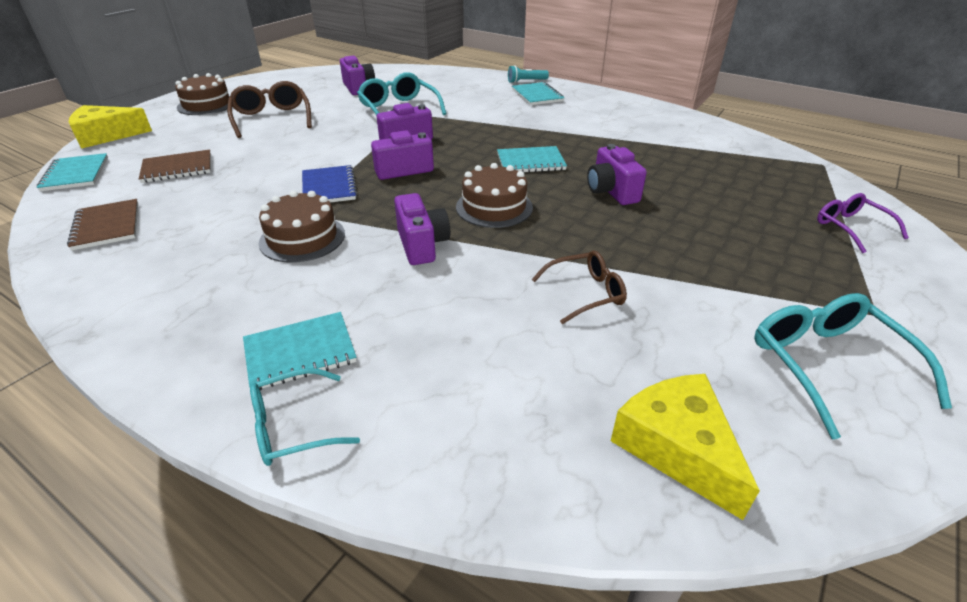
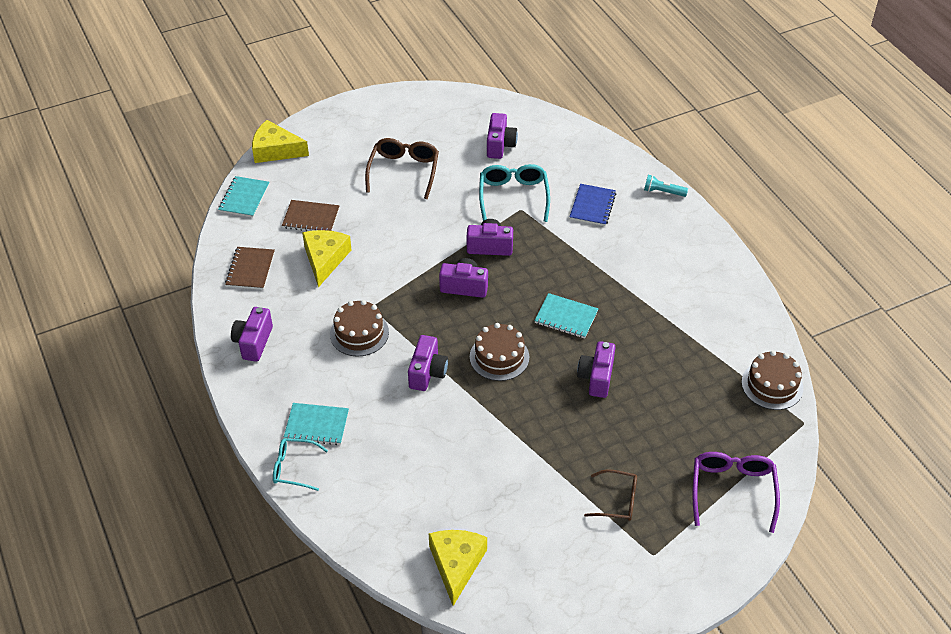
camera: 30 degrees right, 10 degrees up
(140, 293) = (253, 342): none -> purple camera
(206, 105) = (362, 128): brown cake -> brown cake (772, 385)
(214, 192) = (325, 259): none -> yellow cheese
(329, 187) = (402, 285): blue notebook -> blue notebook (592, 206)
(537, 95) = (652, 221): turquoise notebook -> none
(585, 293) = (495, 457): brown glasses -> brown glasses (617, 501)
(828, 365) = (581, 567): turquoise glasses -> none
(851, 228) = (732, 490): purple glasses -> purple glasses, size x1.54

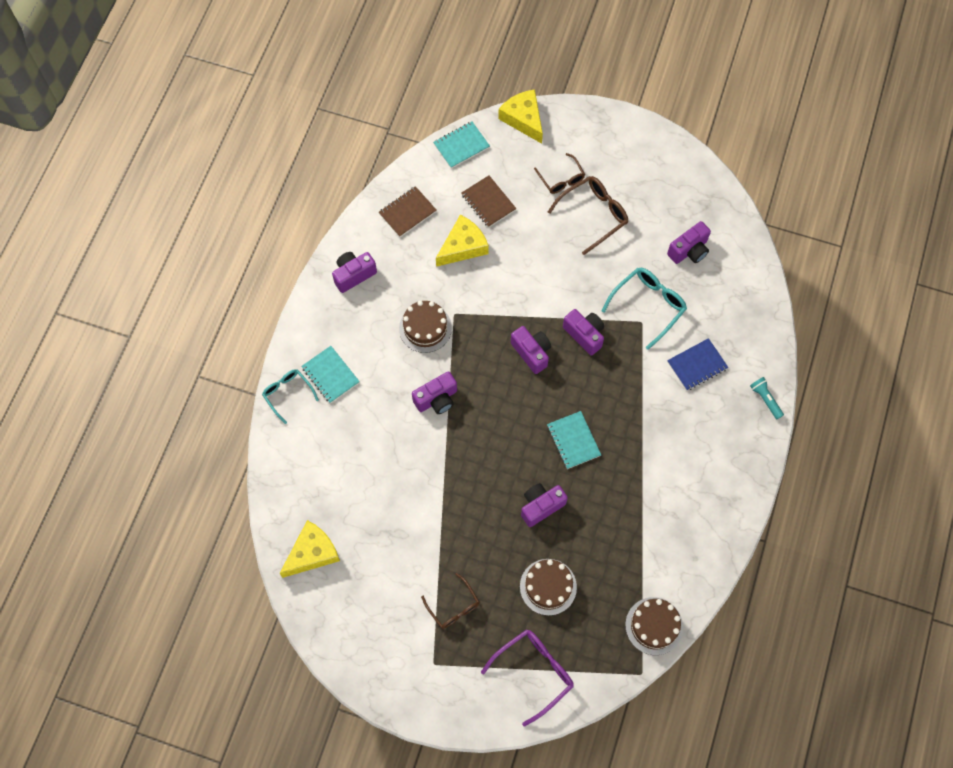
camera: 45 degrees right, 20 degrees up
(351, 166) = (561, 179): none -> brown glasses
(499, 357) = (495, 430): brown cake -> brown cake (548, 587)

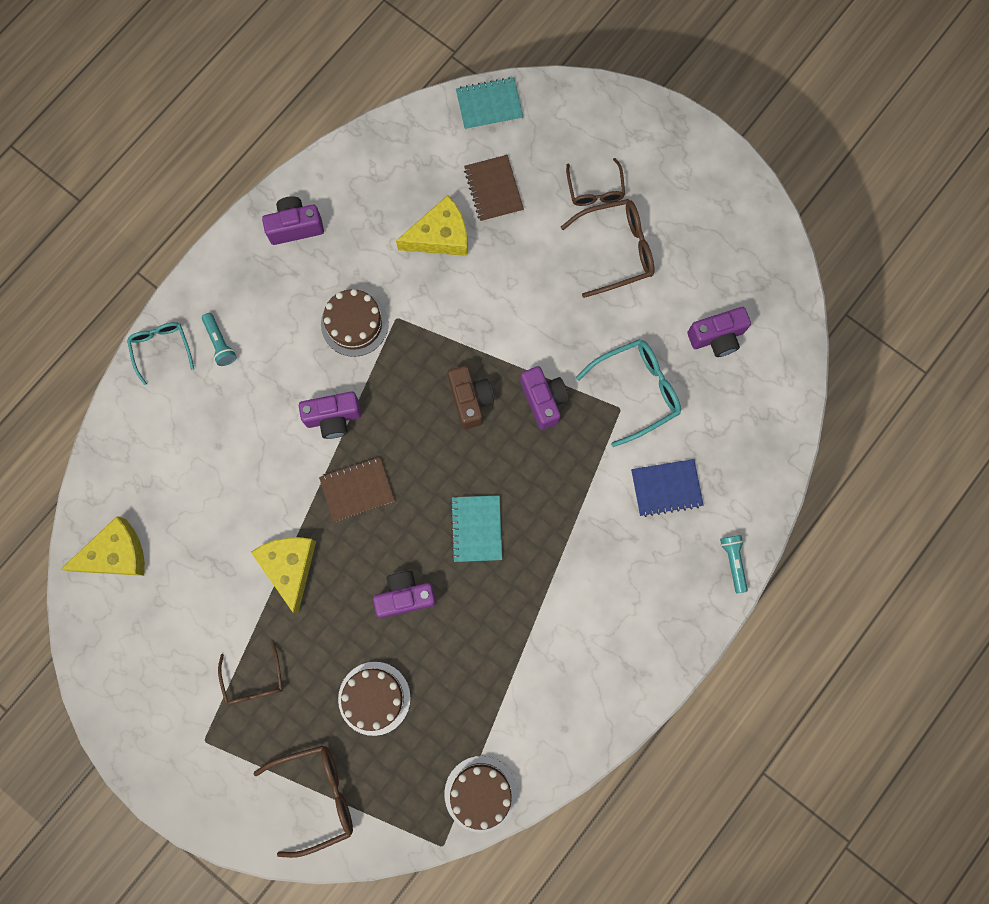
camera: 20 degrees right, 10 degrees up
(330, 375) = (220, 343): turquoise notebook -> turquoise flashlight
(407, 212) = (390, 169): brown notebook -> brown notebook (357, 489)
(523, 119) = (579, 95): yellow cheese -> yellow cheese (289, 567)
(531, 353) = (470, 400): purple camera -> brown camera
(534, 672) = (316, 796): purple glasses -> brown glasses

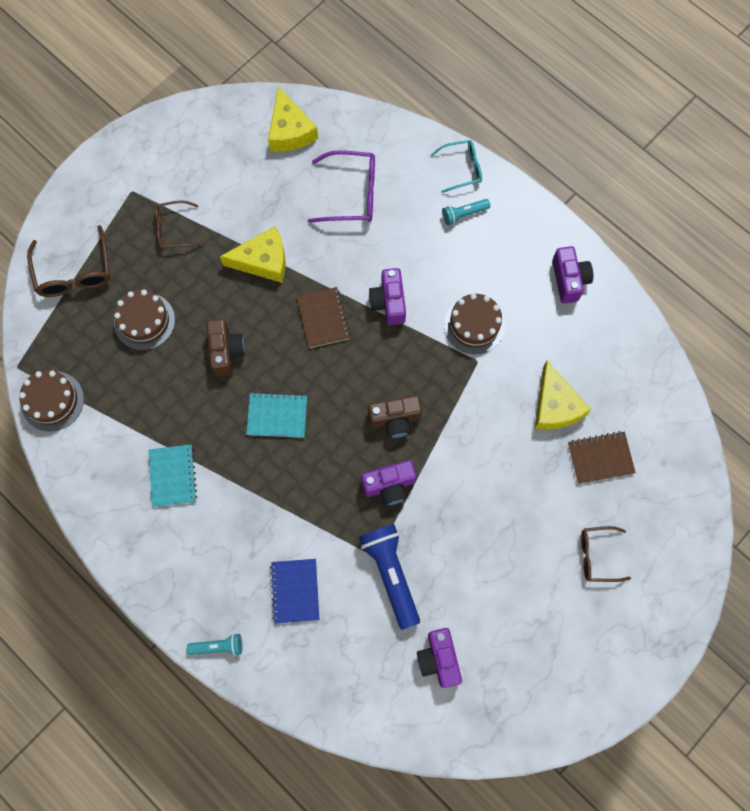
camera: 95 degrees right, 5 degrees down
(198, 472) = (352, 194): none -> purple glasses
(405, 596) = (226, 351): purple camera -> brown camera
(489, 105) = (689, 461): turquoise notebook -> turquoise notebook (173, 476)
(616, 250) = (534, 570): brown glasses -> none
(637, 391) = (391, 574): turquoise glasses -> blue flashlight

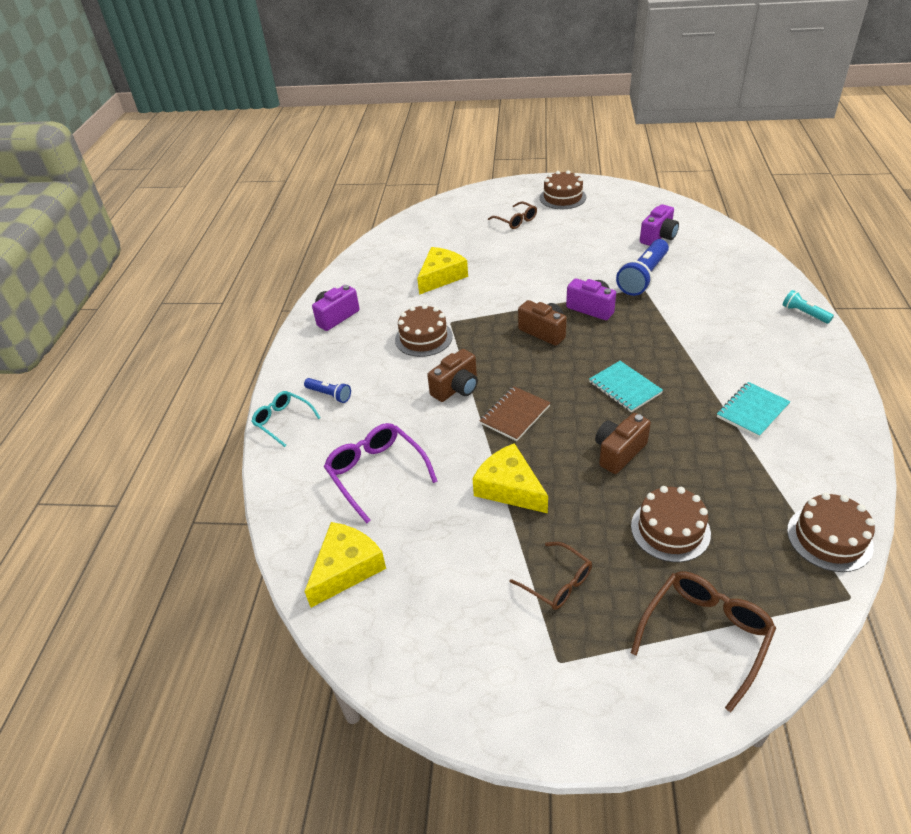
camera: 125 degrees left, 30 degrees down
(295, 591) = (718, 305): blue notebook -> none
(389, 302) = (456, 388): purple camera -> brown camera
(463, 214) = (329, 395): turquoise flashlight -> blue flashlight
(600, 458) = (454, 246): brown notebook -> none
(603, 646) = (562, 197): none -> brown cake

